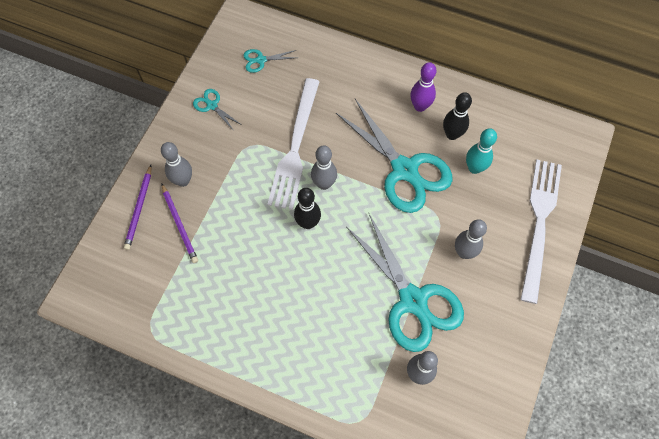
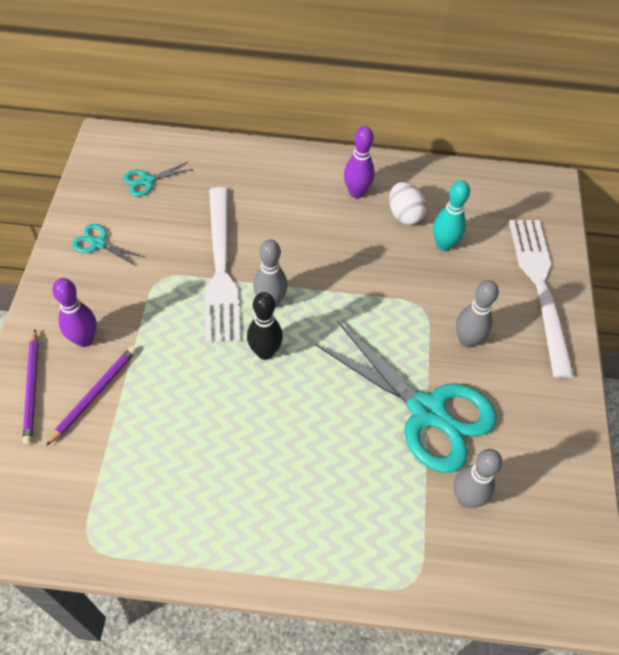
camera: 20 degrees left, 10 degrees down
(180, 224) = (94, 394): purple pencil -> purple pencil turned 105 degrees counterclockwise
(183, 181) = (84, 339): grey bowling pin -> purple bowling pin
(404, 170) = (363, 264): turquoise scissors -> none
(452, 134) = (404, 215): black bowling pin -> white egg

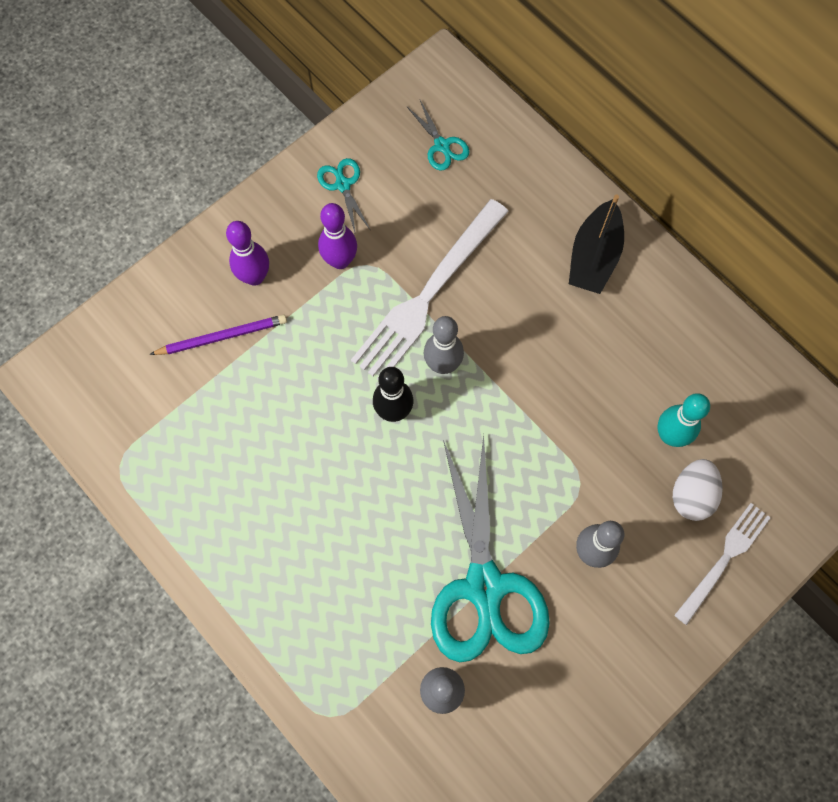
camera: 45 degrees right, 15 degrees up
(32, 388) = (180, 291): purple pencil -> none
(147, 181) = (442, 145): turquoise scissors -> turquoise scissors turned 135 degrees counterclockwise
(304, 182) = (593, 257): none -> black boat
(356, 193) = (636, 309): purple bowling pin -> purple bowling pin (340, 261)
(404, 215) = (662, 371): white egg -> white egg (691, 495)
(540, 288) = (724, 559): white fork -> white fork, size x0.58

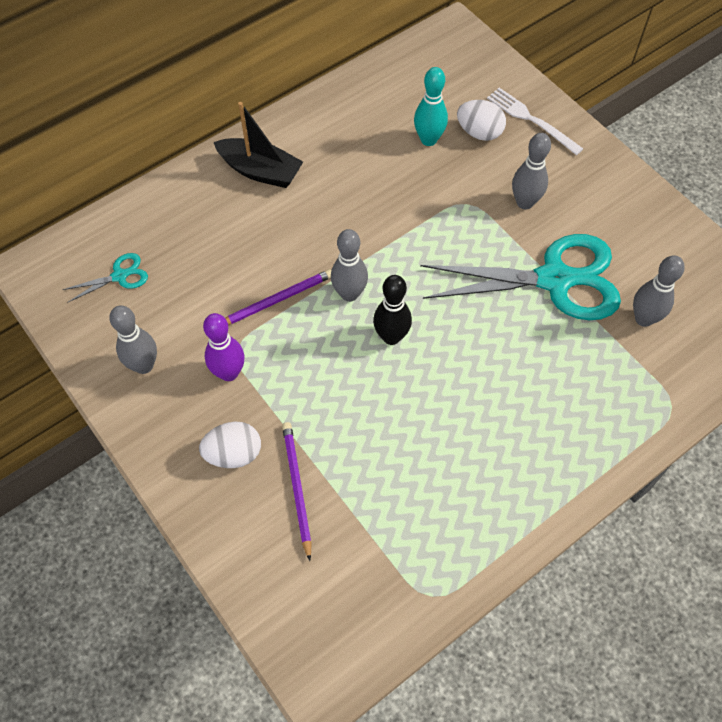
camera: 85 degrees left, 10 degrees down
(254, 277) = (233, 454): purple bowling pin -> white egg
(343, 185) = (144, 365): turquoise scissors -> grey bowling pin
(428, 294) = (277, 300): white fork -> purple pencil

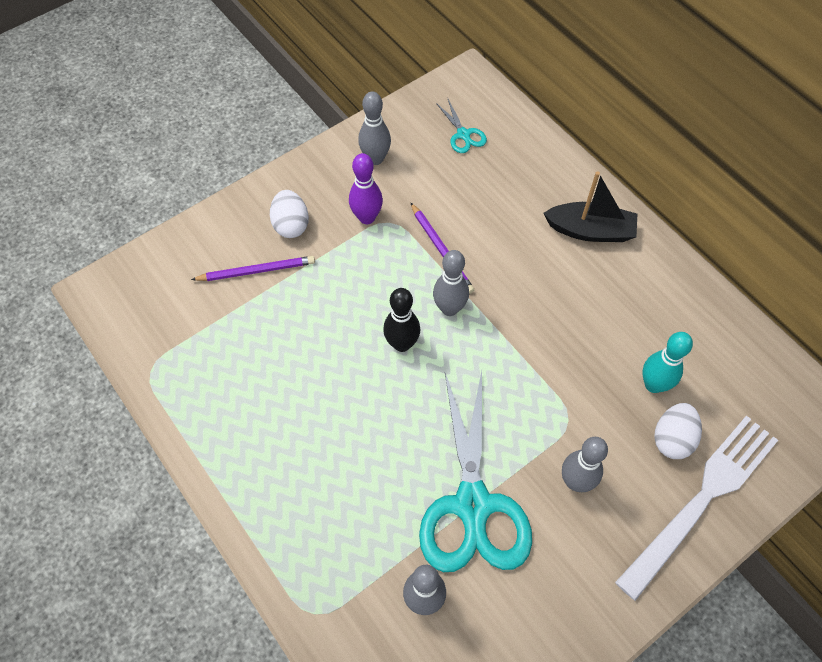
camera: 90 degrees right, 0 degrees up
(260, 171) = (590, 231): black boat -> black boat turned 105 degrees counterclockwise
(531, 120) = (702, 499): white fork -> white fork, size x1.72

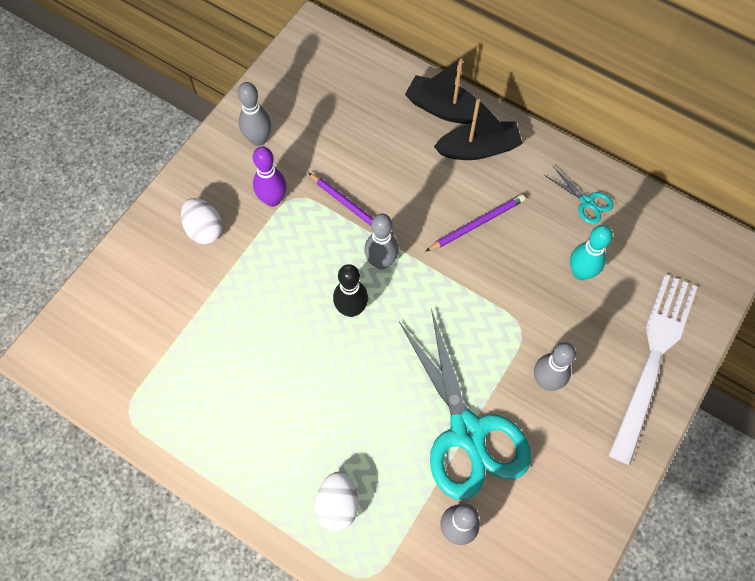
camera: 20 degrees left, 5 degrees up
(256, 271) = (190, 284): purple pencil -> purple pencil (477, 224)
(463, 134) = (331, 90): turquoise scissors -> turquoise scissors (587, 202)
(569, 183) = (444, 109): none -> black boat
(672, 439) = (612, 315): white egg -> white egg (338, 505)

